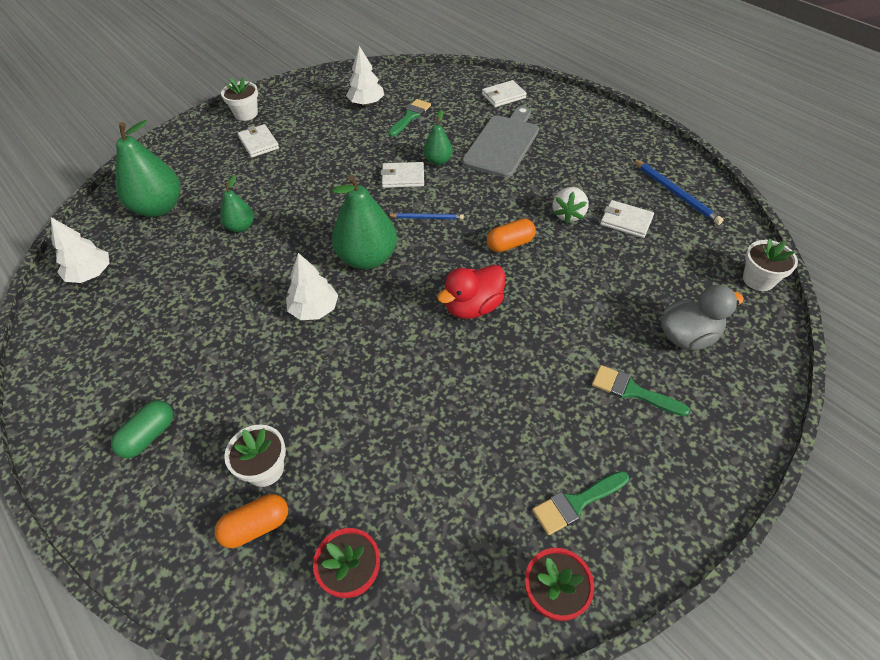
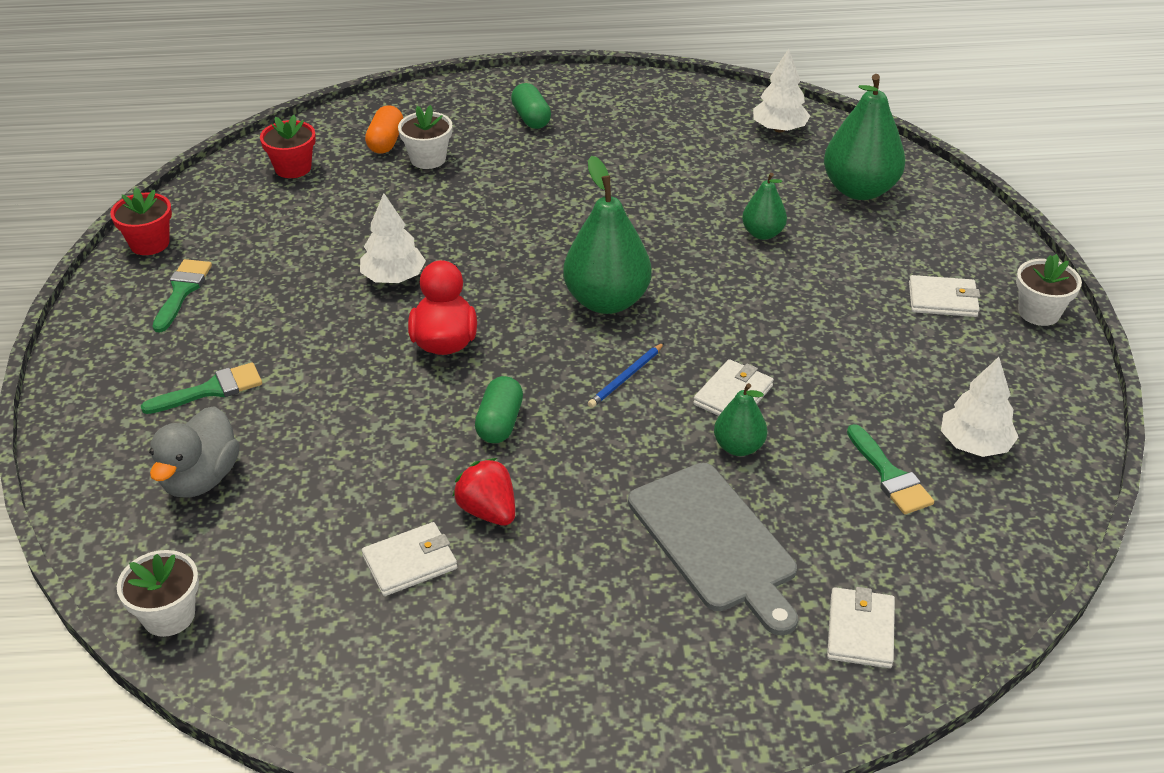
camera: 125 degrees right, 10 degrees down
(314, 309) = (571, 238): white tree -> white tree (393, 278)
(510, 244) = (500, 423): orange capsule -> green capsule
(568, 214) = (488, 511): white strawberry -> red strawberry
(675, 193) = (394, 668): blue pencil -> none

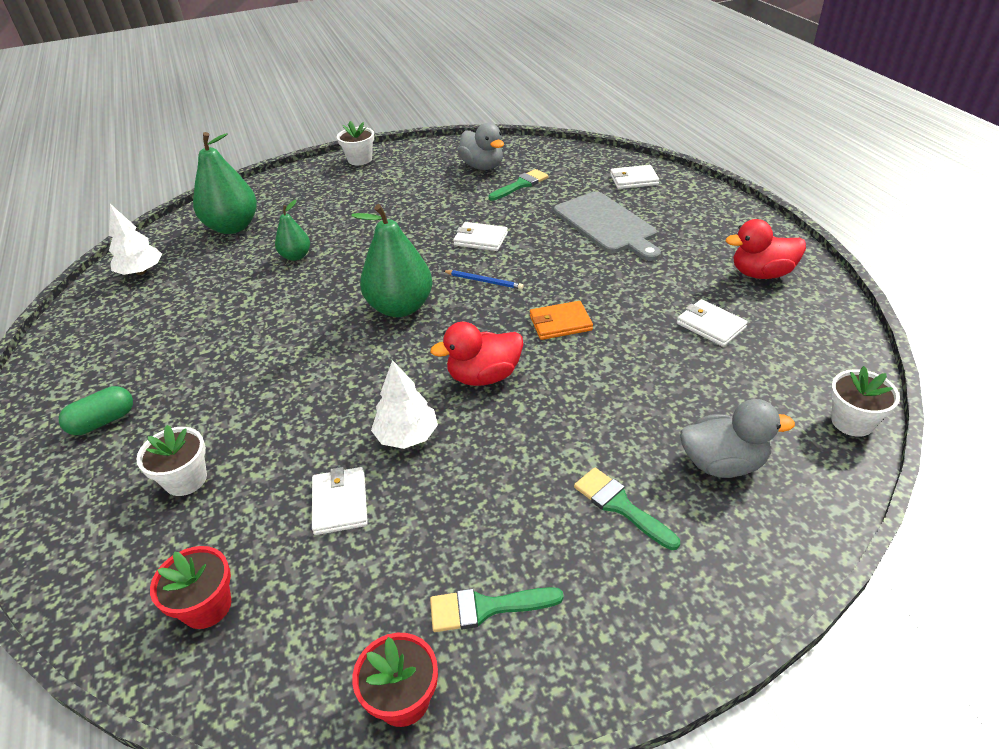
camera: 105 degrees left, 0 degrees up
(386, 142) = (145, 531): orange capsule -> none
(488, 511) = (644, 306): red strawberry -> none
(489, 676) = (761, 274): none -> red duck
(500, 423) = (560, 323): green capsule -> orange wallet
(715, 542) = (607, 225): grey cutting board -> grey cutting board turned 105 degrees clockwise
(738, 447) = (526, 230): green pear -> none
(943, 300) = (356, 186): white wallet -> white wallet (340, 503)
(974, 444) = (482, 166): white tree -> grey duck

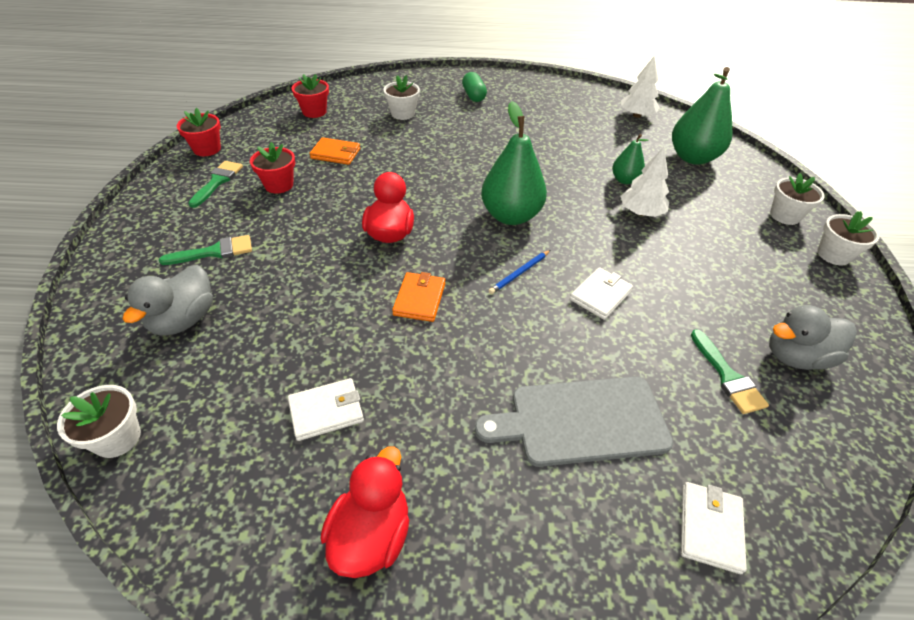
camera: 110 degrees right, 5 degrees up
(316, 179) = (785, 216): none -> white flower pot
(340, 503) = (336, 153): white wallet -> orange wallet
(407, 436) = (363, 186): white tree -> white tree (641, 212)
(452, 524) = (279, 185): none -> red flower pot

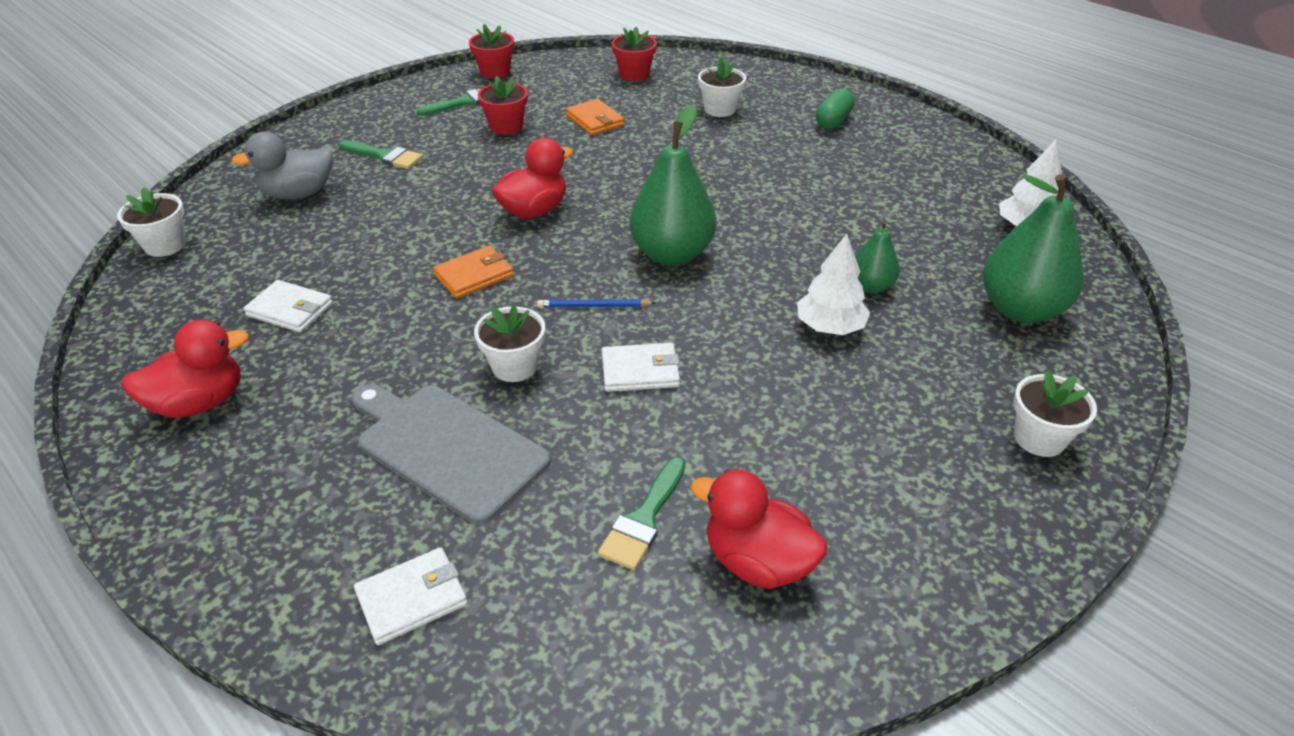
camera: 45 degrees right, 5 degrees down
(796, 357) = (757, 562): grey duck -> red duck
(833, 255) = (1029, 517): white flower pot -> white flower pot (514, 366)

